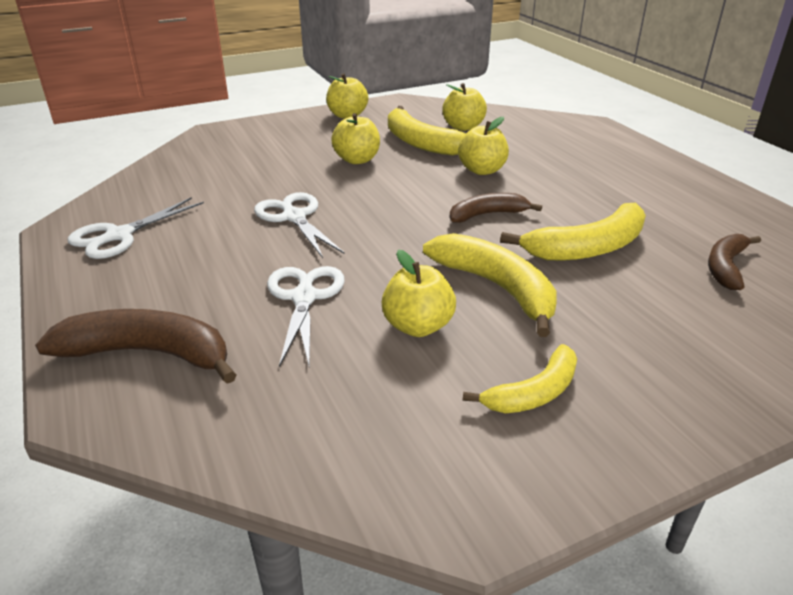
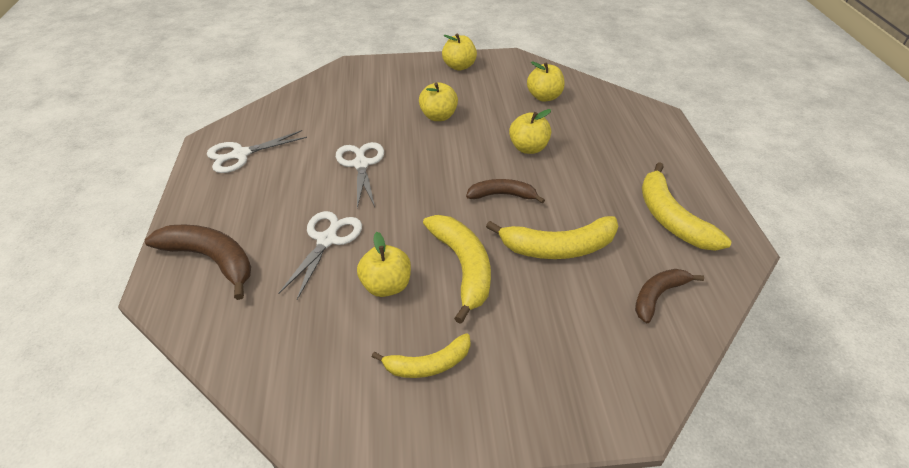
camera: 20 degrees right, 10 degrees up
(421, 143) = (498, 108): yellow banana -> yellow banana (671, 218)

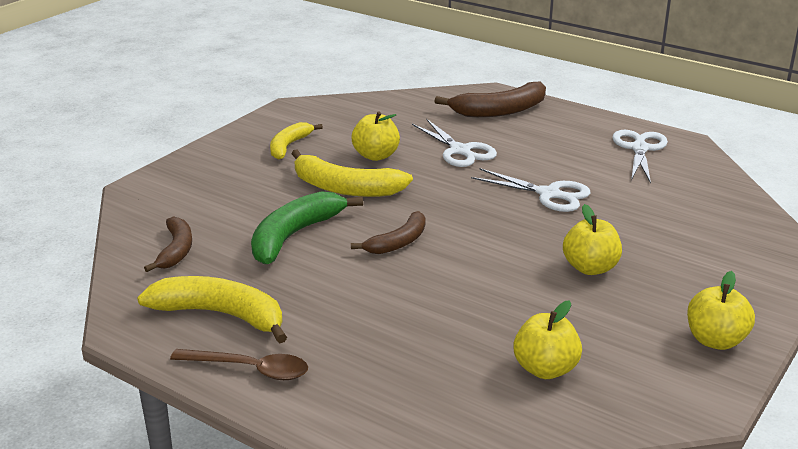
camera: 130 degrees right, 15 degrees down
(528, 148) = (449, 295): yellow apple -> none
(558, 247) = (294, 236): yellow banana -> green banana
(683, 176) = (249, 369): none -> brown spoon

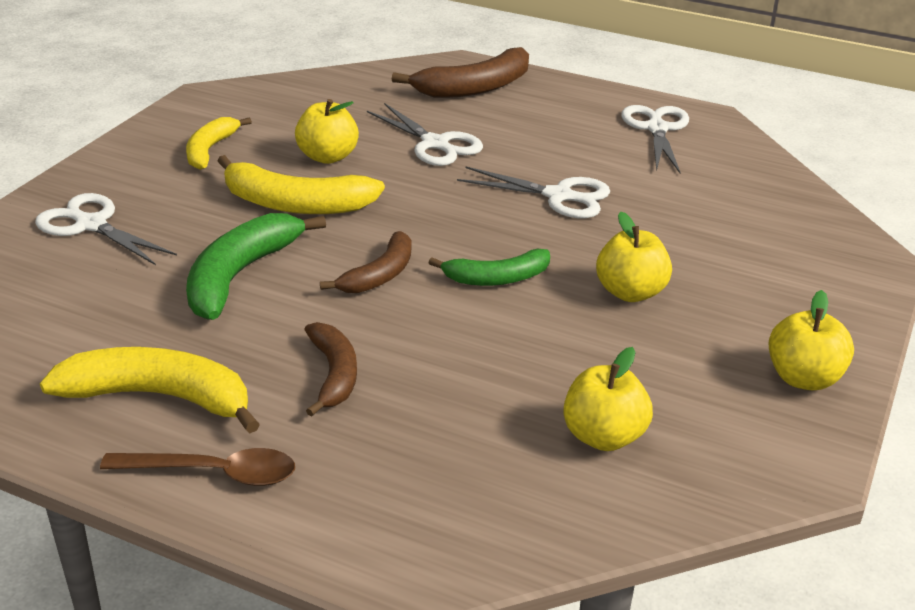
camera: 10 degrees left, 5 degrees up
(176, 250) = (81, 308): brown banana -> brown banana (333, 374)
(193, 193) = (91, 225): none -> white scissors
(487, 250) = (497, 278): none -> green banana

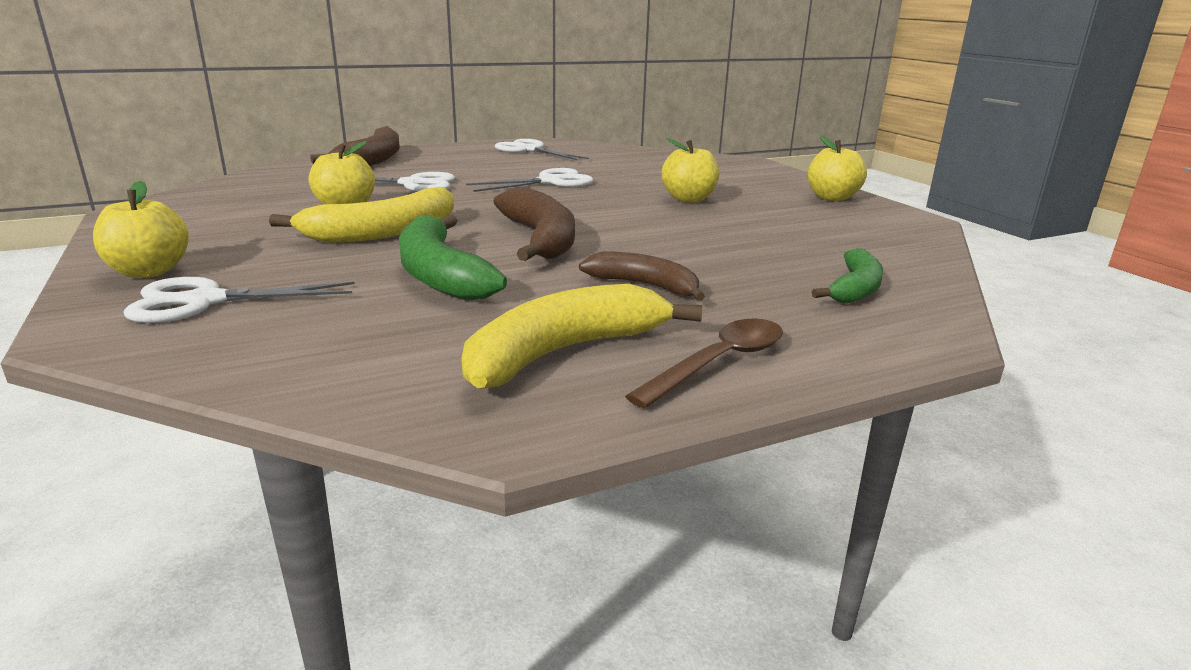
camera: 50 degrees left, 10 degrees down
(210, 150) = (223, 232): yellow banana -> none
(380, 275) = (540, 239): brown banana -> brown banana, size x1.58
(497, 278) = (611, 217): green banana -> green banana (855, 288)
(603, 436) = (833, 245): yellow apple -> yellow apple (149, 271)

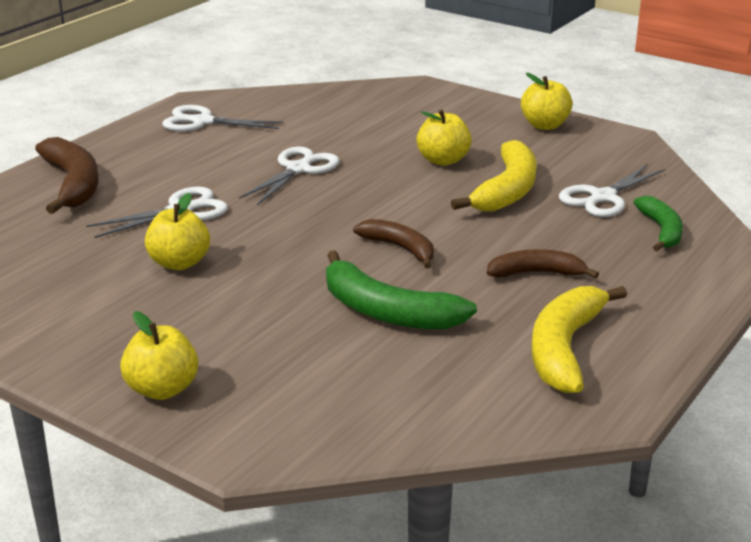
camera: 30 degrees left, 5 degrees up
(204, 301) = (267, 398): white scissors -> white scissors (602, 197)
(383, 232) = (267, 282): yellow banana -> yellow banana (507, 190)
(540, 239) = (400, 248): brown banana -> brown banana, size x0.63
(719, 363) = (655, 324): brown spoon -> none

